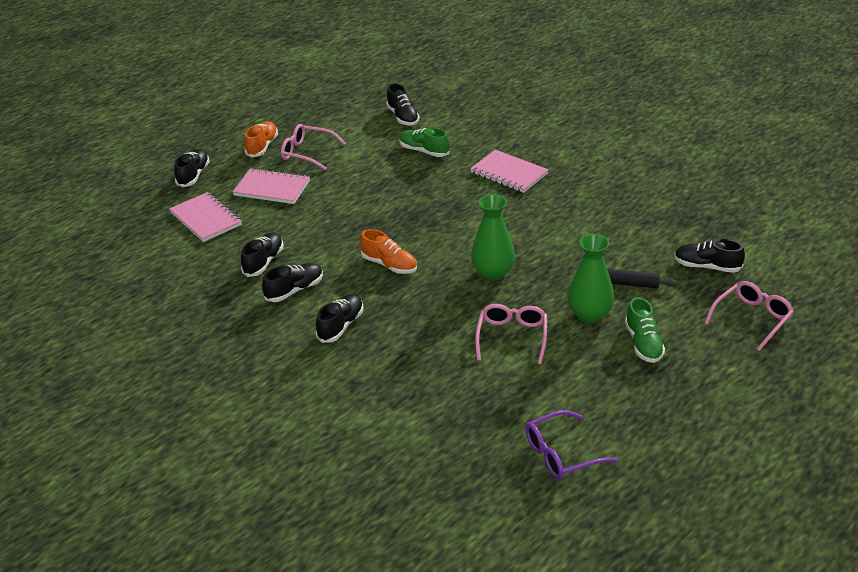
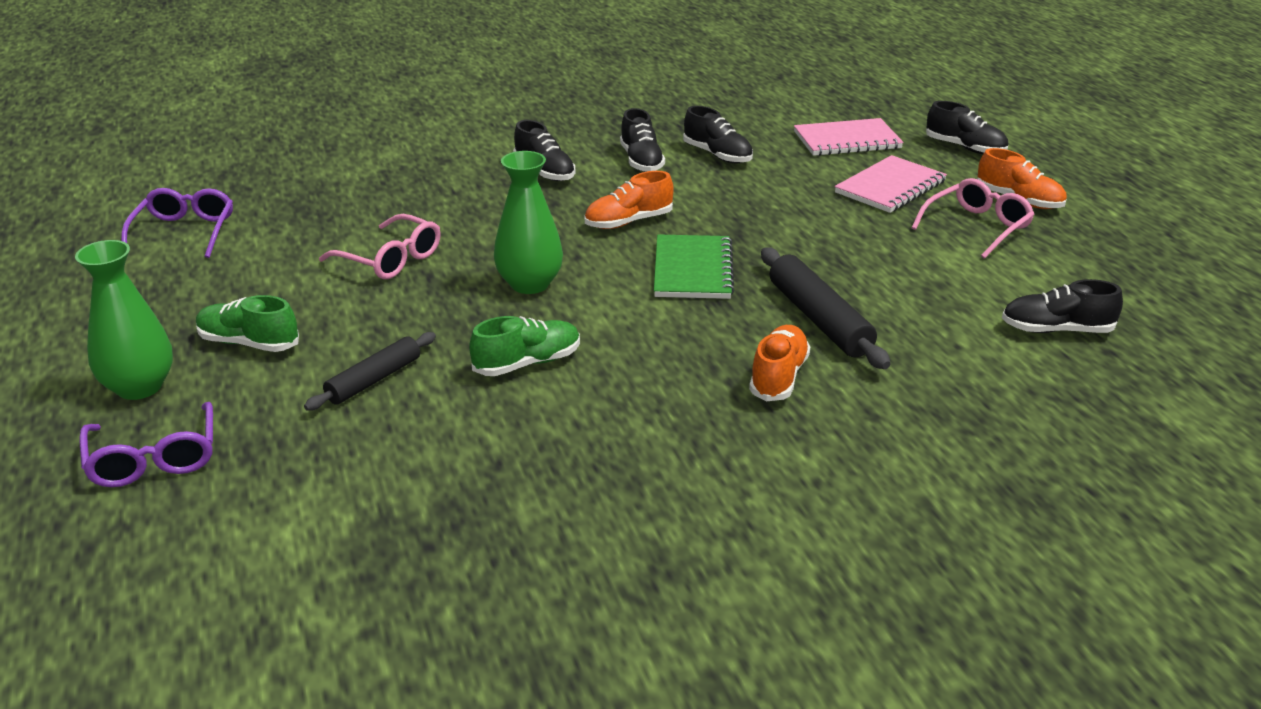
camera: 115 degrees right, 5 degrees down
(424, 151) = (915, 319): green shoe -> green shoe (527, 363)
(429, 225) = (693, 270): none -> green notebook
(447, 175) = (819, 319): none -> black rolling pin
(509, 173) = (778, 377): pink notebook -> orange shoe
(589, 314) = (355, 325): green vase -> green vase (139, 387)
(707, 266) = (313, 474): black shoe -> none
(752, 319) = (154, 459): pink glasses -> purple glasses

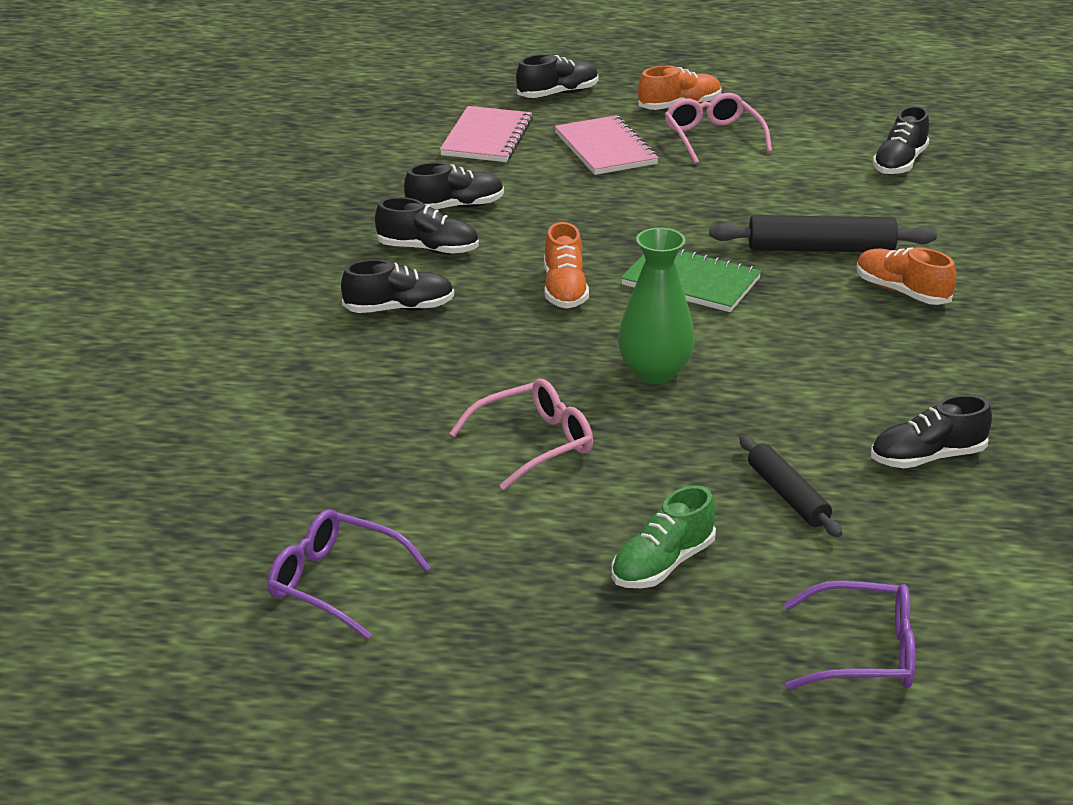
camera: 65 degrees left, 0 degrees up
(139, 387) = (712, 652): green vase -> none
(476, 442) = (927, 457): none -> black shoe
(527, 363) = (808, 404): green shoe -> none

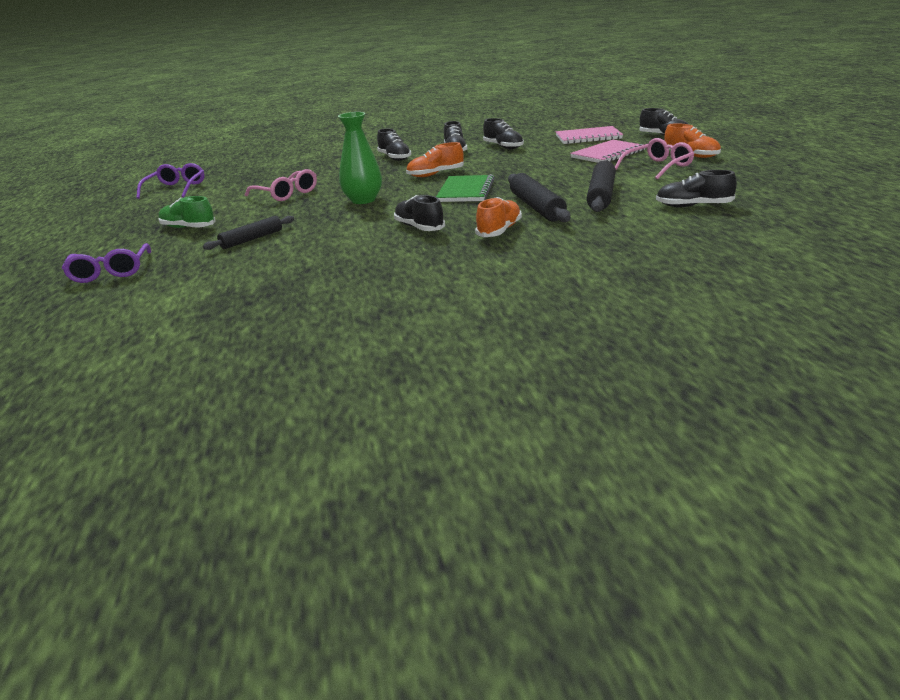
camera: 75 degrees right, 5 degrees down
(806, 200) = (601, 195): none -> black rolling pin
(927, 457) = (298, 261): black shoe -> black shoe (419, 228)

